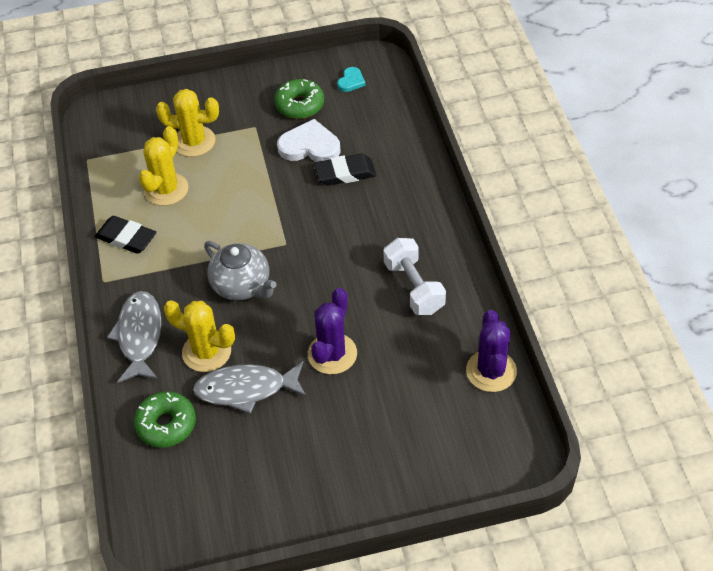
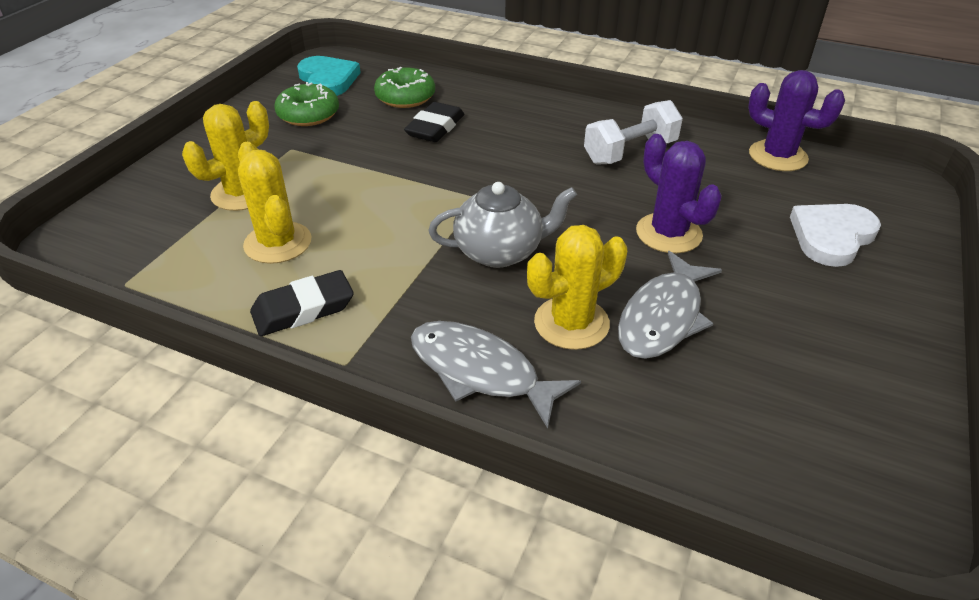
camera: 55 degrees left, 10 degrees down
(166, 424) = (661, 416): green donut -> green donut (405, 97)
(310, 146) = (370, 131): white heart -> white heart (831, 236)
(351, 81) = (328, 80): turquoise heart -> turquoise heart, size x1.86
(414, 287) = (630, 152): white dumbbell -> white dumbbell turned 45 degrees counterclockwise

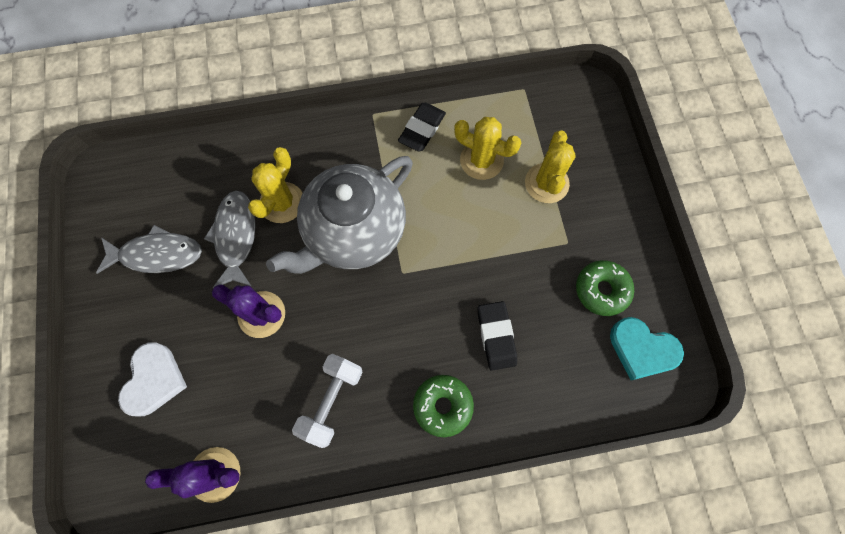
camera: 145 degrees right, 30 degrees up
(405, 97) = (557, 366): green donut -> green donut (442, 406)
(480, 371) = (308, 147): grey fish -> grey fish (157, 254)
(500, 251) = (354, 232): grey teapot -> grey teapot, size x1.72

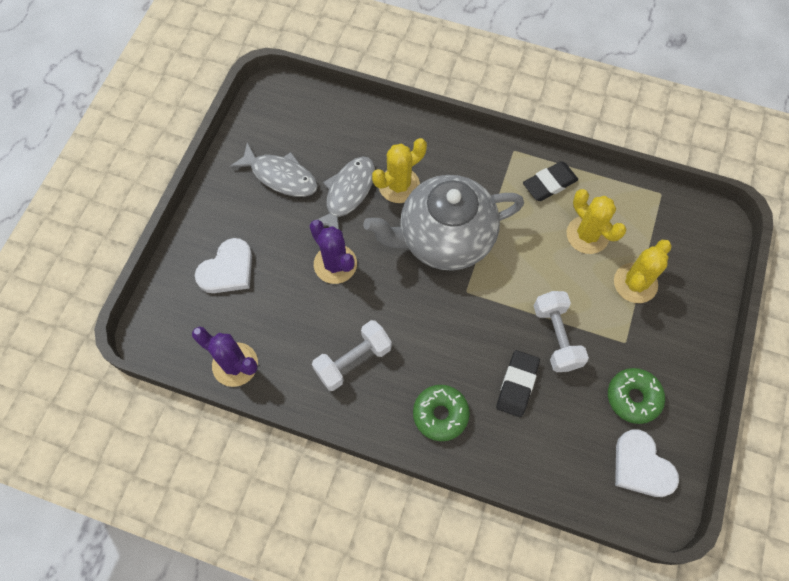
camera: 30 degrees right, 5 degrees down
(506, 271) = (556, 337): none -> white dumbbell
(642, 349) = (641, 466): turquoise heart -> white heart

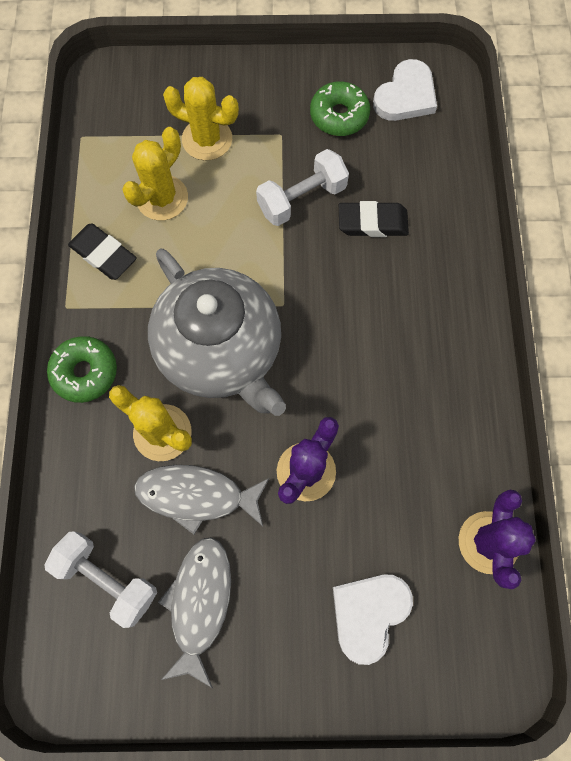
camera: 110 degrees left, 5 degrees up
(228, 270) = (369, 613): white heart -> white heart turned 75 degrees counterclockwise
(353, 360) = (420, 402): white dumbbell -> white dumbbell (107, 579)
(440, 414) = (439, 287): green donut -> green donut (85, 372)

